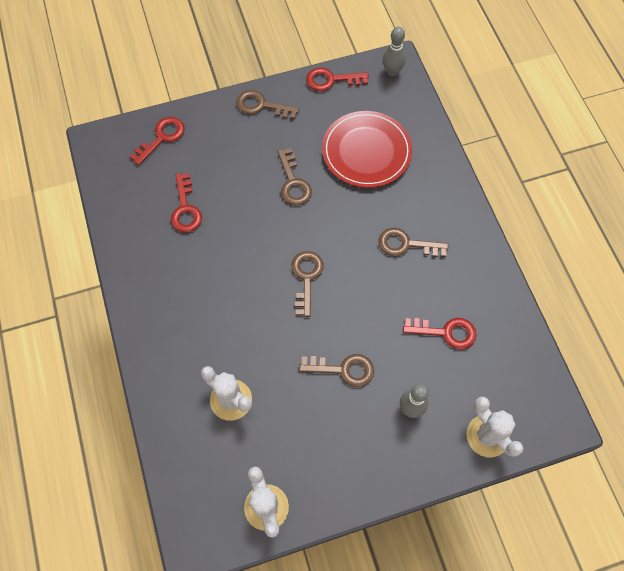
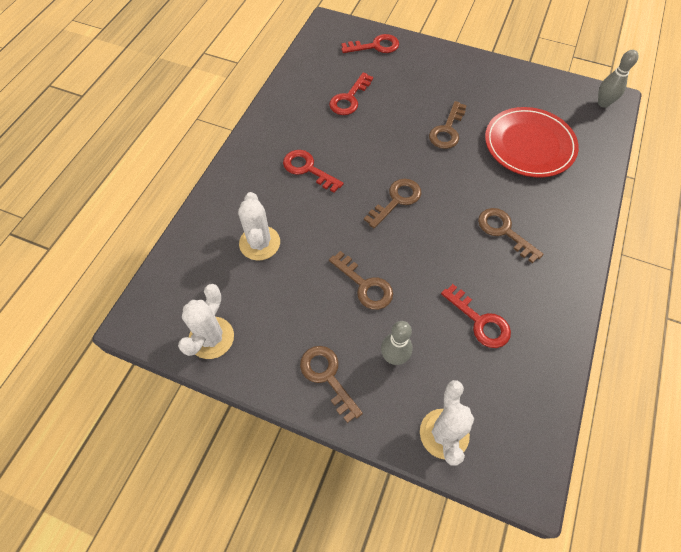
camera: 40 degrees right, 5 degrees down
(261, 106) = (469, 67): brown key -> brown key (327, 377)
(331, 80) = (543, 81): red key -> red key (308, 169)

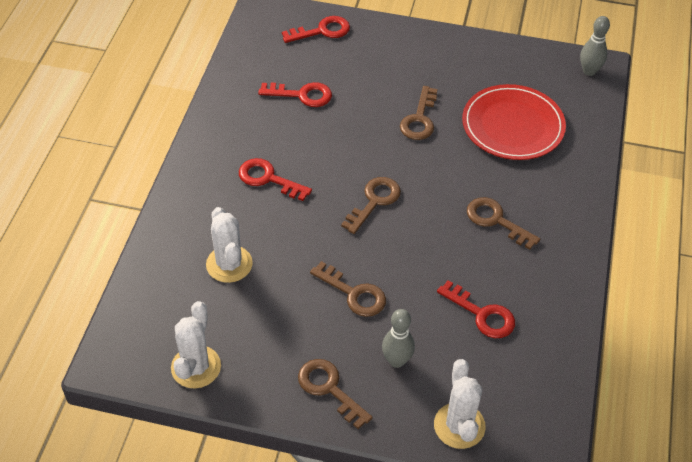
camera: 10 degrees left, 10 degrees down
(349, 98) = (302, 95): red key -> red key turned 105 degrees counterclockwise

